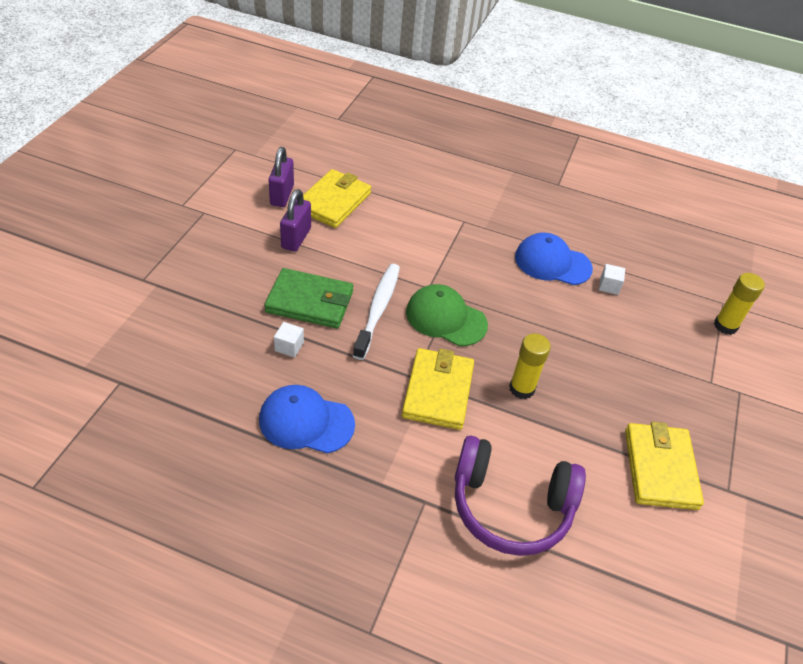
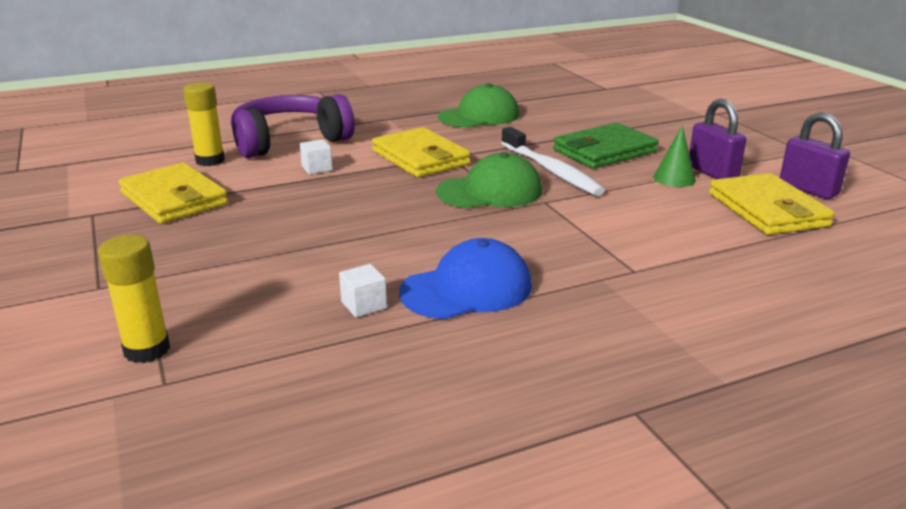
camera: 140 degrees right, 20 degrees down
(289, 346) = (561, 131): white cube -> white cube (317, 168)
(306, 422) = (479, 116): blue cap -> green cap
(326, 250) = (674, 178): none -> green cone
(522, 388) = (355, 186): yellow glue stick -> yellow glue stick (210, 161)

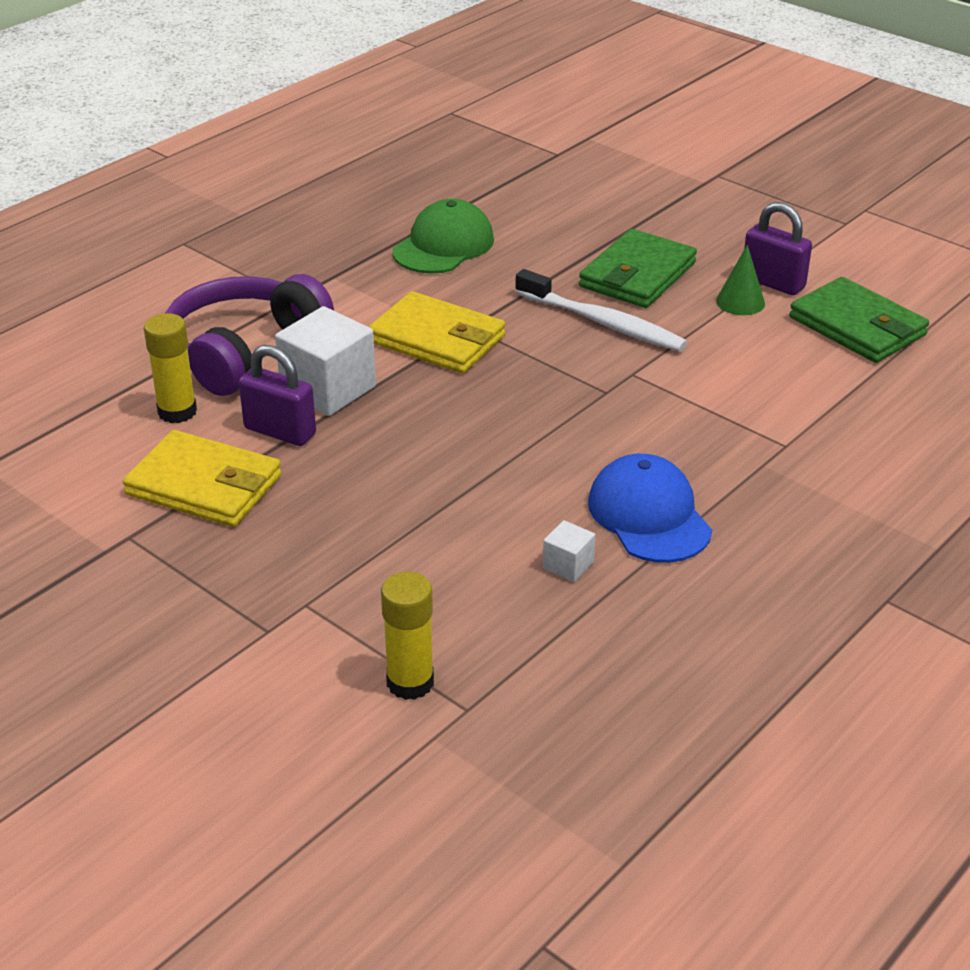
camera: 25 degrees left, 10 degrees up
(317, 168) = (328, 389): white cube -> white cube, size x2.10
(467, 289) = (649, 515): blue cap -> blue cap turned 60 degrees counterclockwise
(490, 191) = (562, 374): green cap -> none
(767, 210) = (857, 326): yellow wallet -> green wallet
(808, 189) = (879, 285): purple padlock -> purple padlock (280, 431)

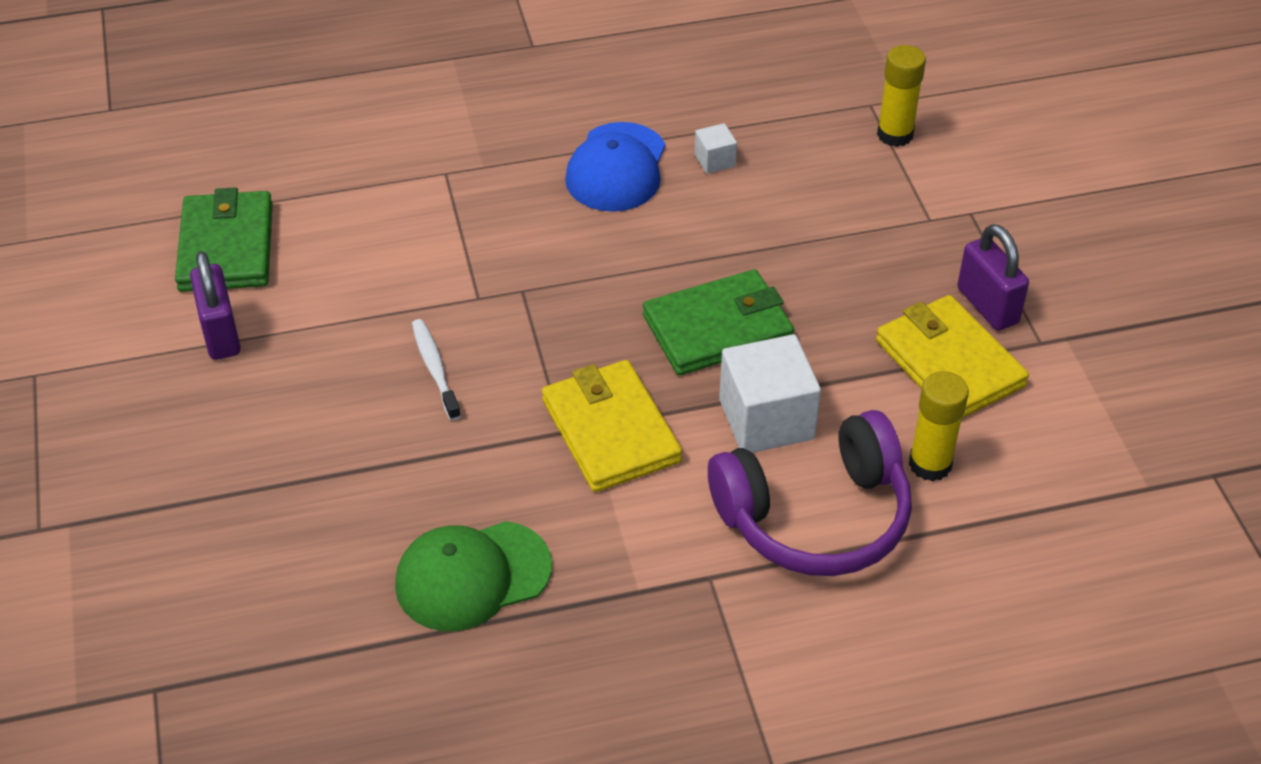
camera: 145 degrees left, 10 degrees up
(280, 431) = (846, 390): purple padlock -> purple padlock (987, 306)
(603, 322) = (435, 369): white toothbrush -> white toothbrush, size x0.62
(637, 275) = (328, 414): green wallet -> green wallet (718, 328)
(740, 302) = (282, 327): green cone -> none

